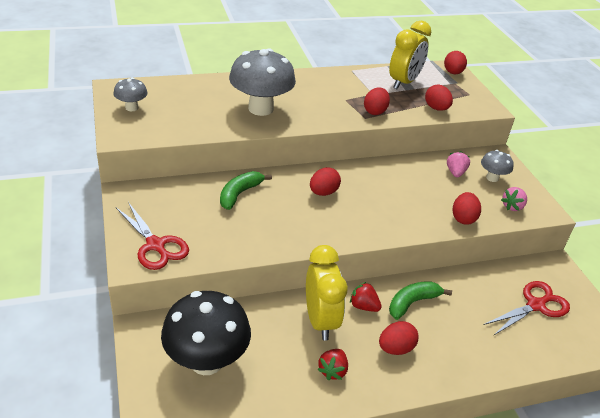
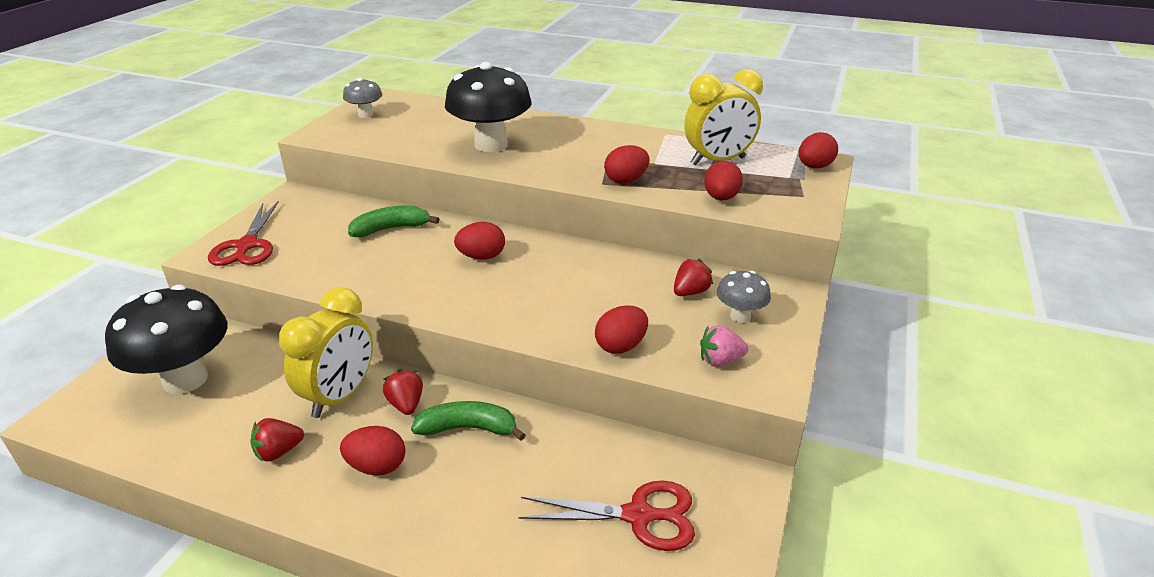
camera: 40 degrees right, 5 degrees down
(261, 108) = (491, 145): grey mushroom -> black mushroom
(455, 173) = (690, 292): pink strawberry -> red strawberry

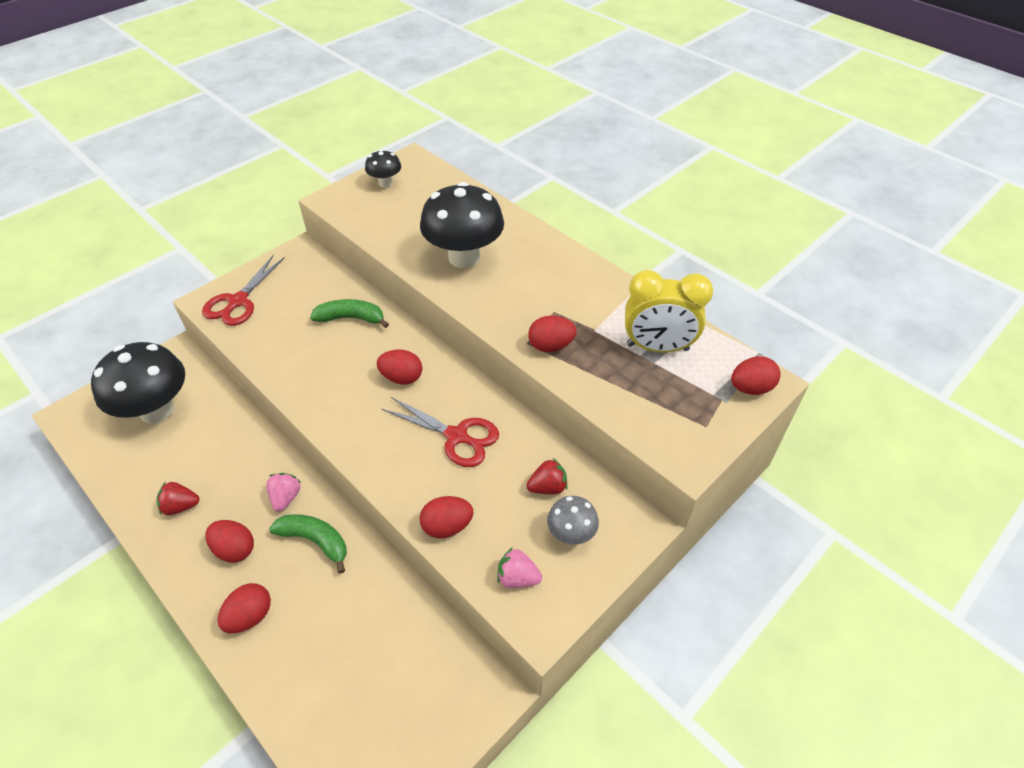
camera: 25 degrees right, 15 degrees up
(339, 396) = (246, 469): yellow clock -> none
(365, 115) = (385, 183): grey mushroom -> black mushroom
(406, 404) = (286, 497): red strawberry -> pink strawberry
(638, 516) = (385, 683): red scissors -> red scissors (456, 436)
(721, 198) = (622, 401): red egg -> red egg (250, 616)

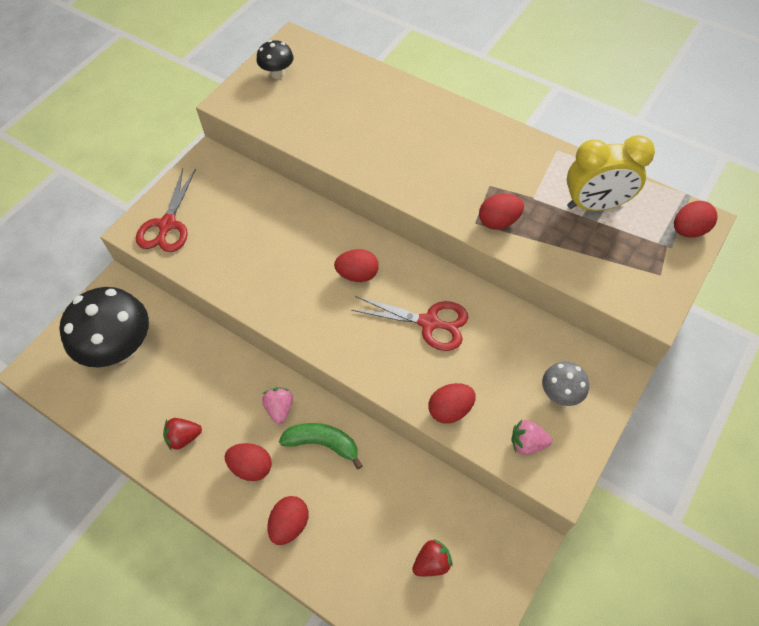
camera: 10 degrees left, 10 degrees up
(351, 318) = (286, 222): green banana -> none
(464, 257) = (385, 143): black mushroom -> none
(547, 487) = (526, 355): red strawberry -> red strawberry (432, 562)

